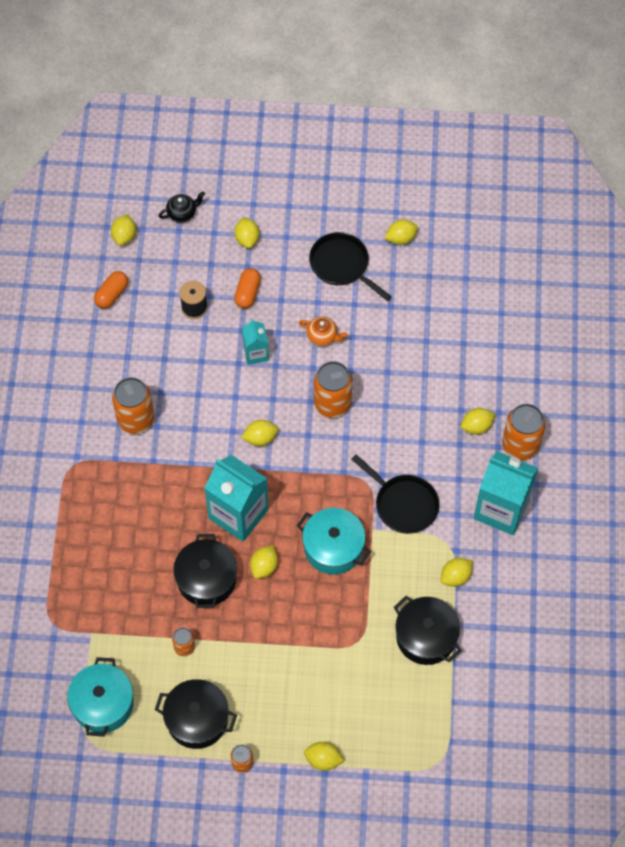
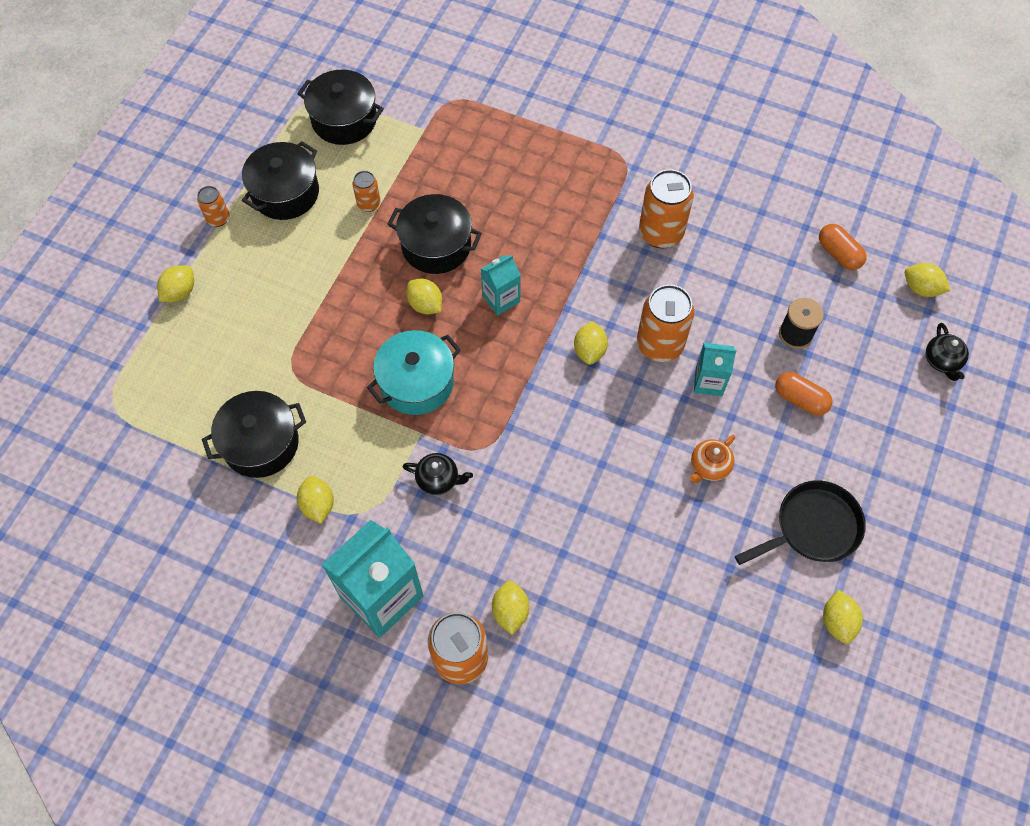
camera: 110 degrees right, 0 degrees up
(103, 704) = (344, 120): turquoise pot -> black pot
(238, 514) = (501, 299): turquoise carton -> turquoise carton, size x0.52
(247, 239) = (884, 424): yellow lemon -> none
(332, 404) = (607, 445): orange can -> orange can (659, 344)
(403, 504) = (438, 479): black pan -> black teapot

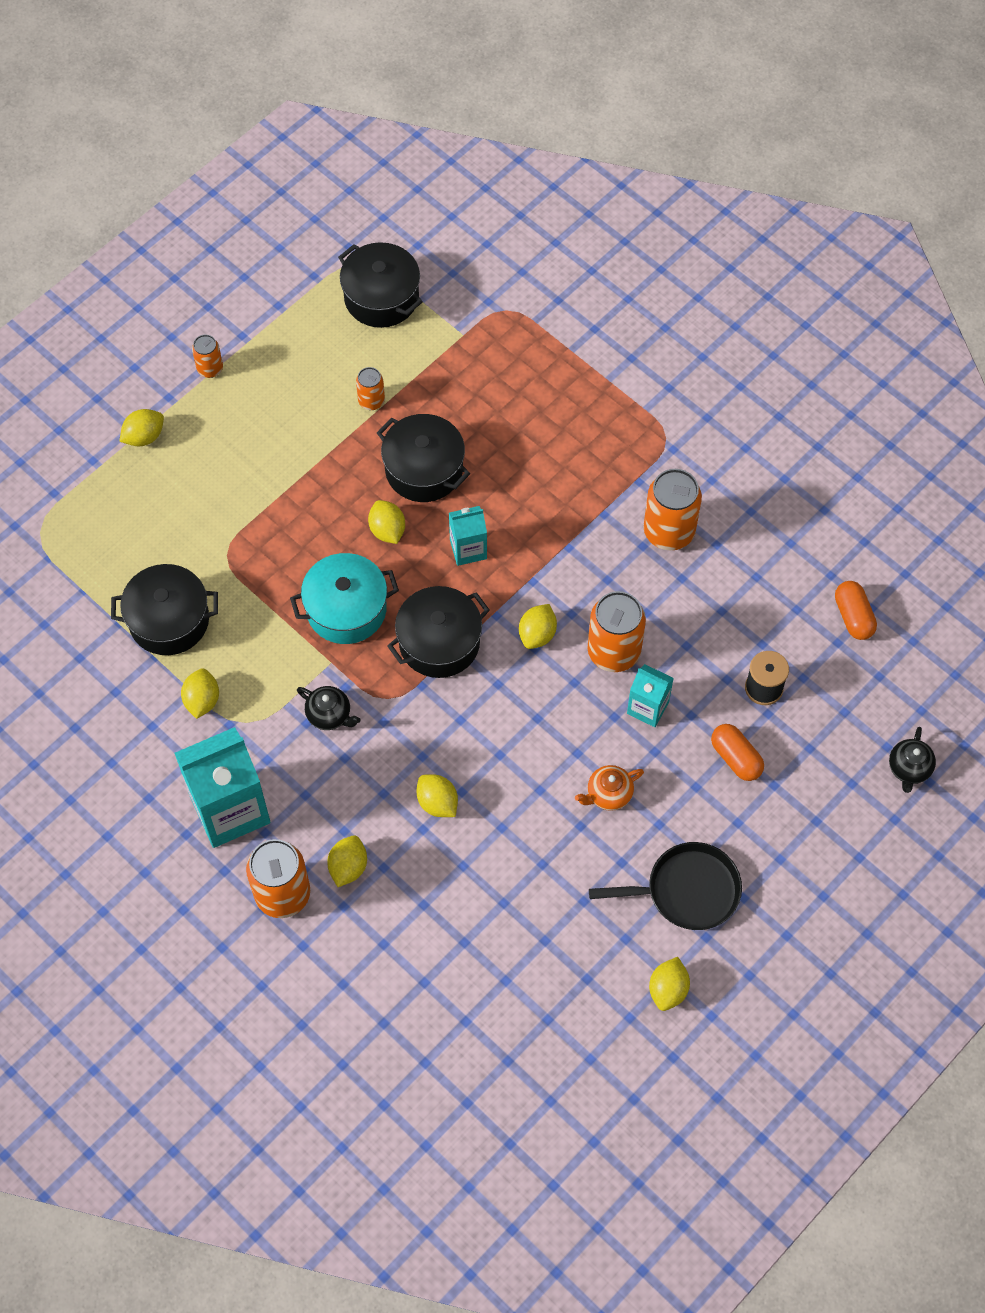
camera: 20 degrees right, 0 degrees up
(285, 193) = (289, 362): black pot -> black pot (439, 642)
(921, 288) = (926, 684): yellow lemon -> yellow lemon (437, 803)

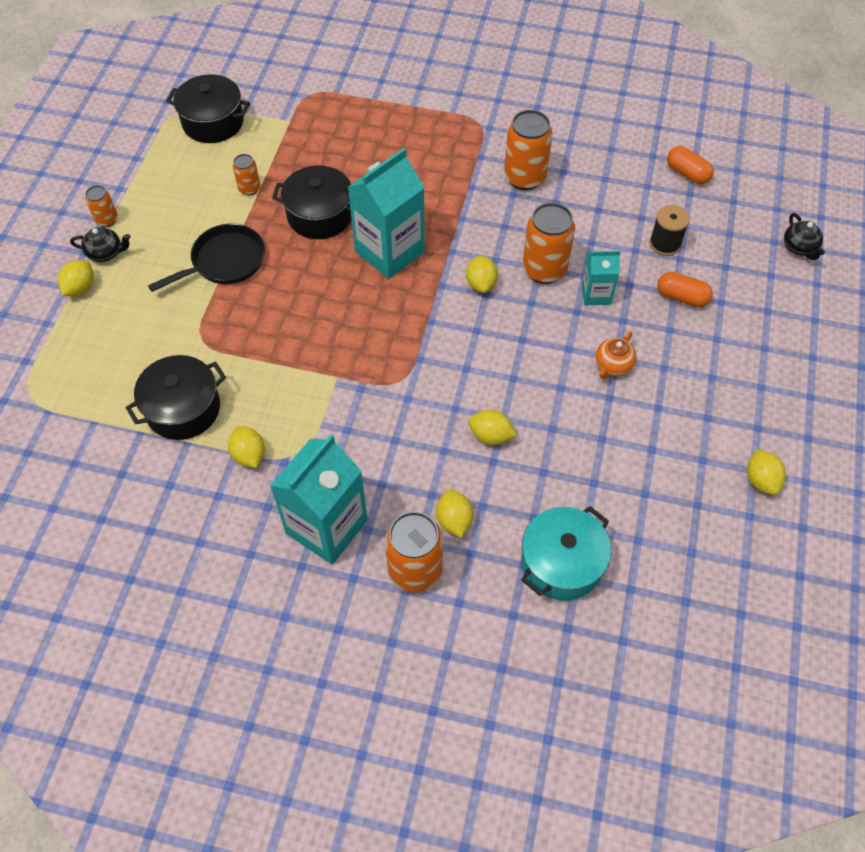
camera: 30 degrees left, 5 degrees down
(329, 715) = (362, 414): black teapot -> black teapot (106, 253)
(346, 609) = (324, 334): turquoise pot -> turquoise pot (561, 563)
(387, 530) = (319, 266): yellow lemon -> none
(439, 642) = (412, 323): black pot -> none
(468, 549) = (389, 252): turquoise carton -> turquoise carton, size x1.91
(687, 891) = (719, 403): black pan -> black pan (224, 261)

